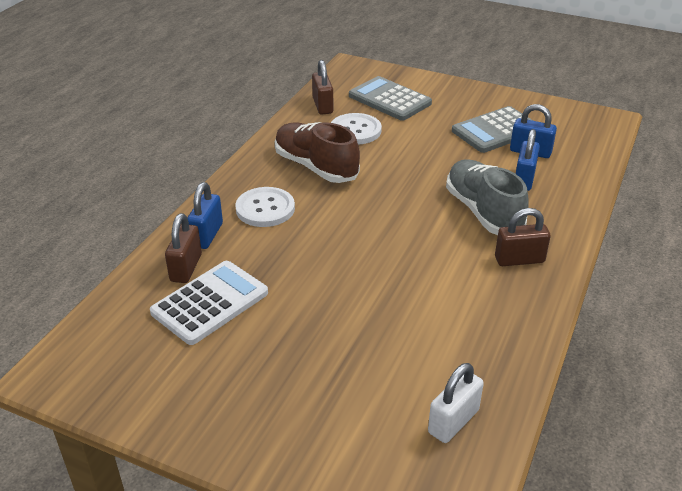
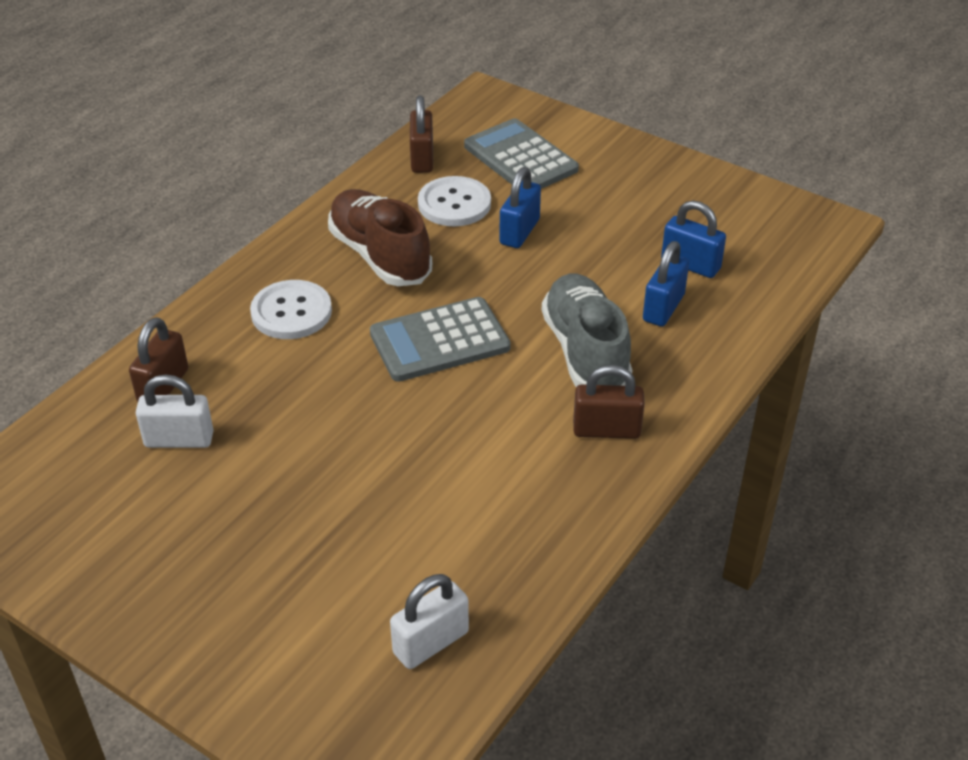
camera: 10 degrees right, 5 degrees up
(207, 235) = (204, 342): blue padlock -> blue padlock (519, 232)
(210, 303) = (179, 439): white calculator -> white padlock
(496, 131) = (654, 225): grey calculator -> grey calculator (439, 341)

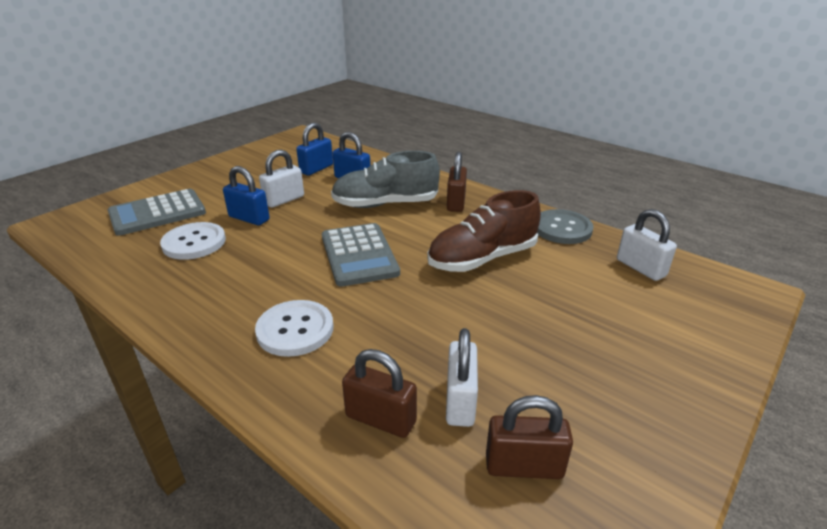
camera: 85 degrees left, 10 degrees down
(380, 256) = (240, 279): brown shoe -> brown shoe (482, 258)
(422, 159) = (116, 255): brown padlock -> brown padlock (524, 466)
(541, 559) = (562, 228): none -> grey button
(577, 251) = (284, 200): none -> white padlock

